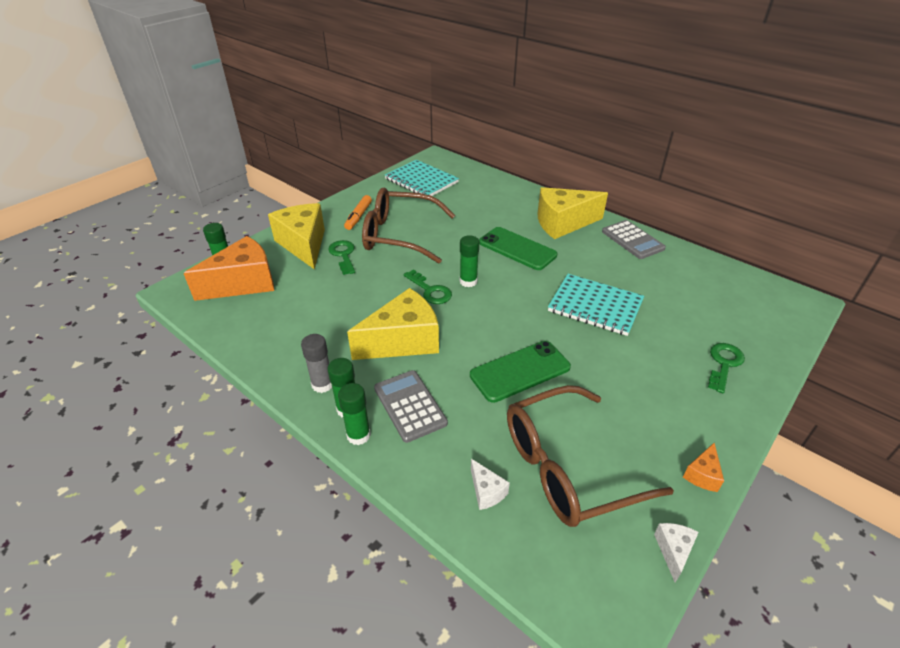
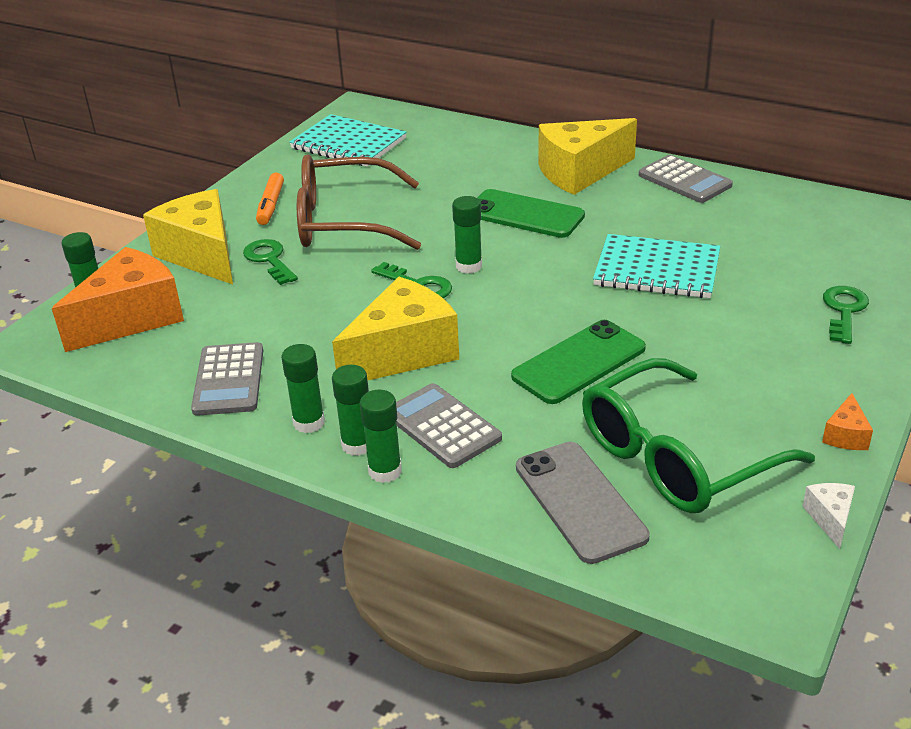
camera: 10 degrees left, 5 degrees down
(284, 340) = (228, 380): none -> grey calculator
(322, 384) = (309, 423): grey glue stick -> green glue stick
(486, 491) = (580, 501): white cheese -> grey phone
(569, 466) = (677, 456): brown glasses -> green glasses

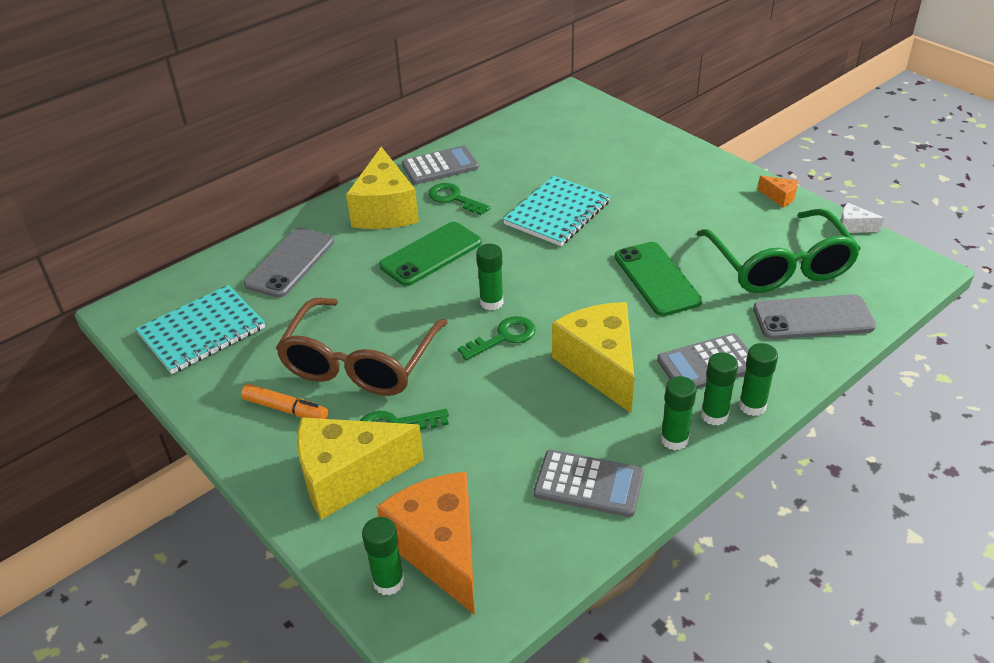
camera: 70 degrees left, 5 degrees up
(463, 152) = (290, 263): none -> grey phone
(844, 311) = (651, 156): green key -> green key (454, 198)

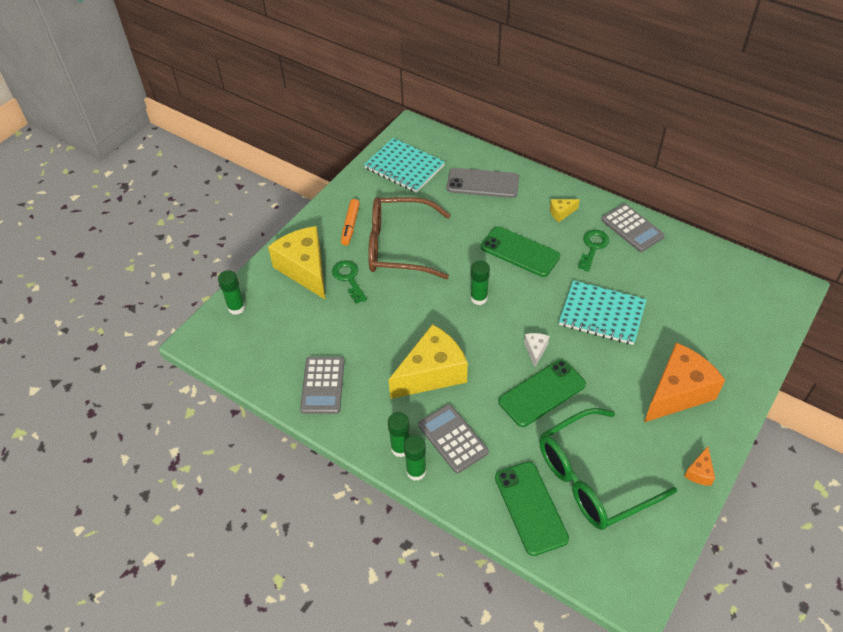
camera: 75 degrees right, 10 degrees up
(385, 210) = (561, 213): yellow cheese -> yellow cheese, size x0.42
(440, 549) = (261, 324): orange cheese -> orange cheese (678, 393)
(504, 337) = (444, 313): green key -> none
(674, 439) = (371, 427): green glue stick -> none
(813, 318) = (531, 508): grey phone -> green phone
(853, 227) = (678, 537): white cheese -> white cheese (535, 350)

